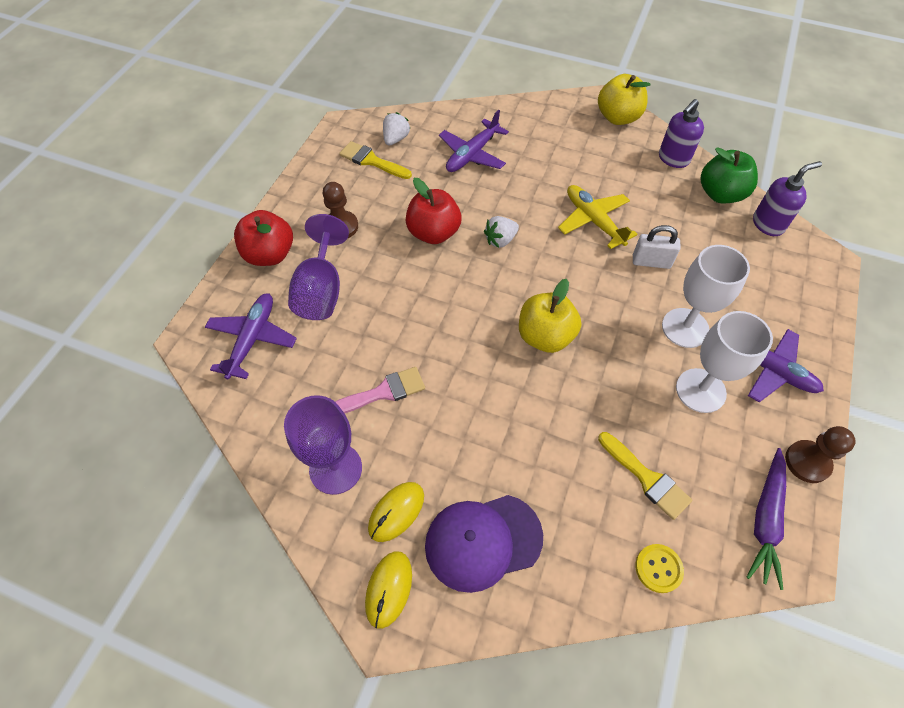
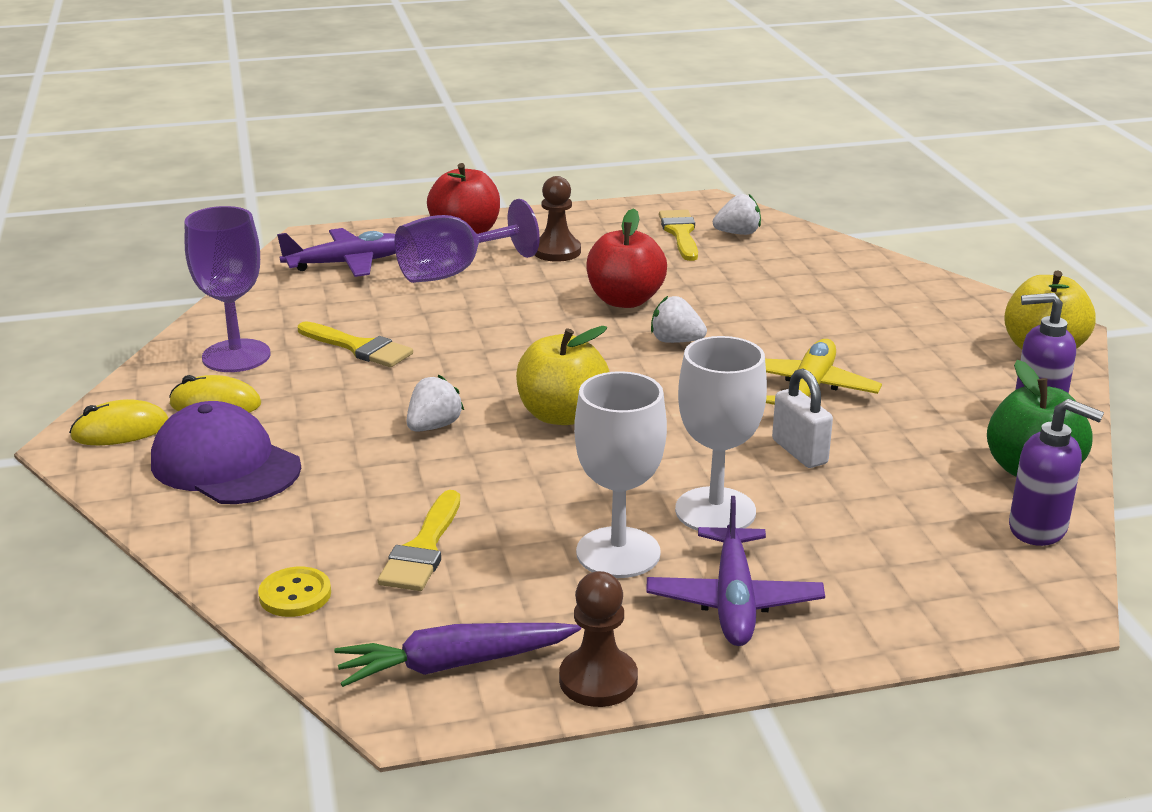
camera: 55 degrees right, 30 degrees down
(382, 392) = (358, 347): pink brush -> yellow brush
(472, 154) = (790, 281): purple plane -> none
(514, 404) = (434, 426): none -> white strawberry

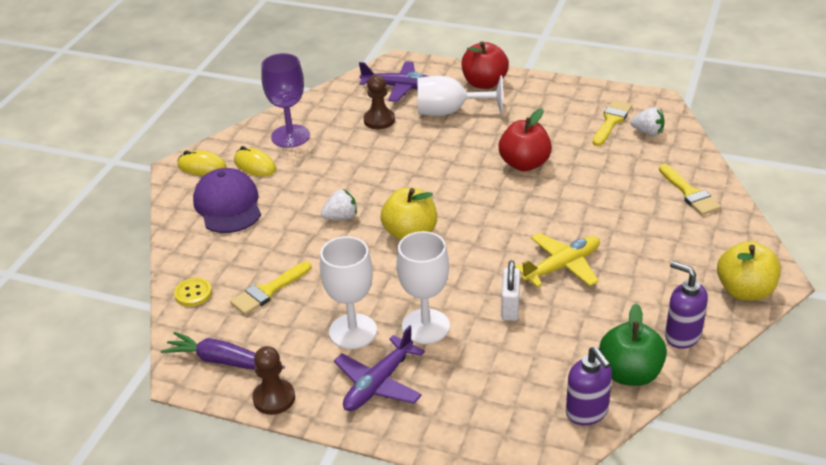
camera: 35 degrees right, 10 degrees up
(358, 347) = (352, 150): yellow brush -> yellow brush (689, 193)
(454, 272) = (450, 112): purple goblet -> white goblet
(557, 251) = (522, 113): brown pawn -> brown pawn (379, 120)
(676, 341) = (522, 204): white strawberry -> none

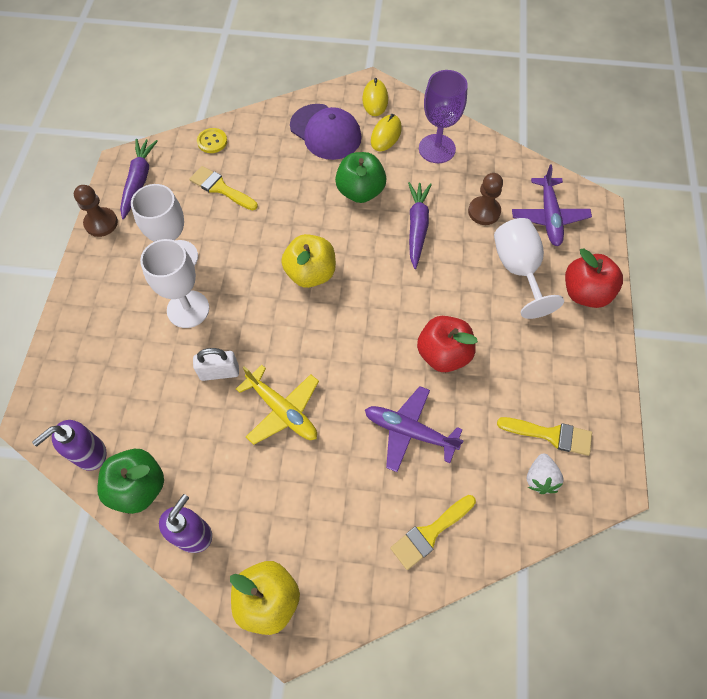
camera: 75 degrees right, 25 degrees up
(228, 205) = (325, 132): purple cap -> purple cap turned 75 degrees clockwise
(321, 190) = (360, 191): none -> green apple
(341, 217) = (324, 215): white strawberry -> none
(378, 384) = (119, 288): purple plane -> purple plane (409, 431)
(380, 160) = (417, 227): none -> purple carrot

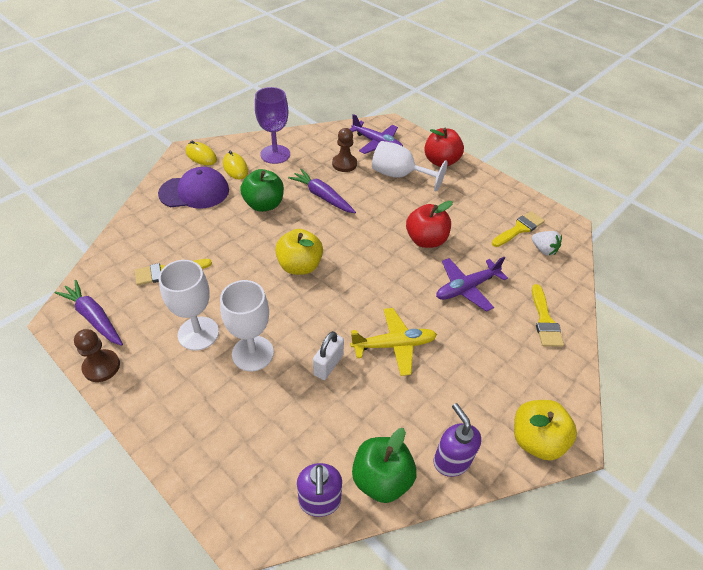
camera: 55 degrees left, 15 degrees down
(212, 141) = (119, 252): yellow button -> none

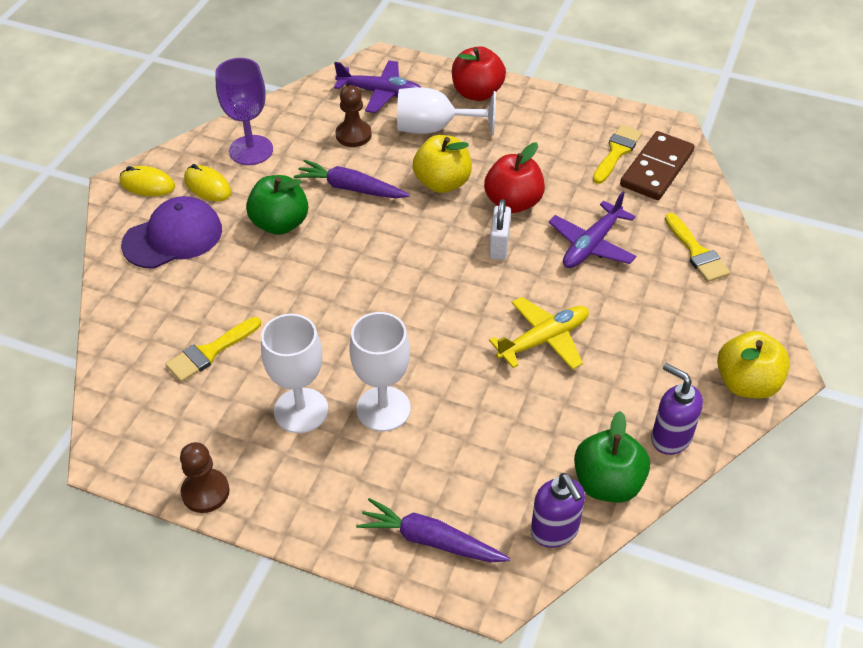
camera: 20 degrees left, 0 degrees up
(94, 317) = (152, 440): purple carrot -> purple carrot (430, 540)
(300, 266) = (376, 286): yellow apple -> yellow apple (442, 183)
(328, 365) = (480, 389): white padlock -> white padlock (499, 245)
(543, 250) = (657, 169): white strawberry -> brown domino

